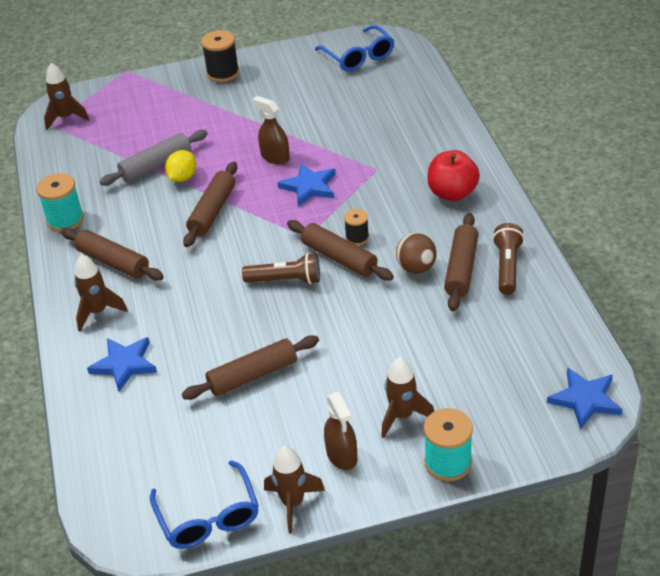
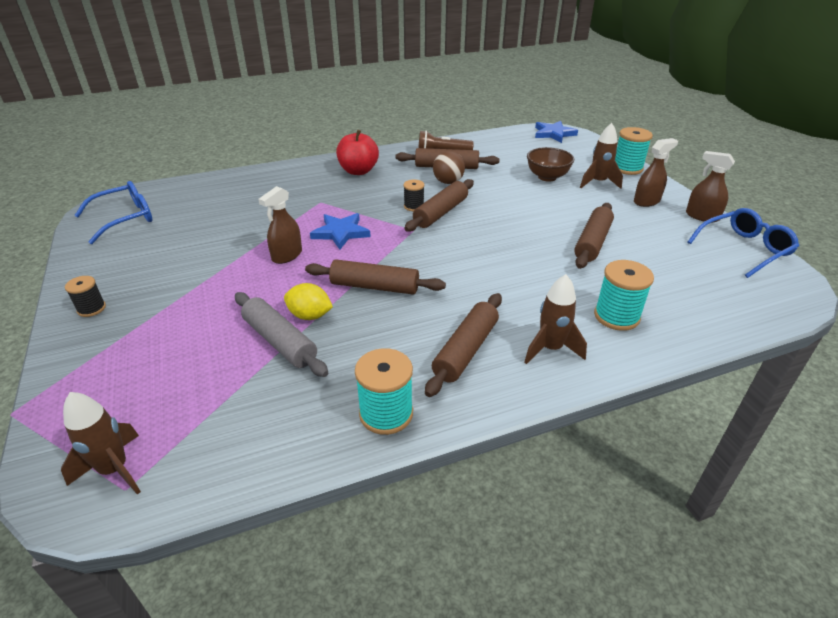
camera: 100 degrees left, 5 degrees down
(124, 364) = (616, 316): blue star -> turquoise spool
(223, 73) = (91, 308): black spool -> black spool, size x0.60
(253, 375) = (592, 242): brown rolling pin -> brown rolling pin turned 60 degrees clockwise
(285, 280) = (473, 236): brown flashlight -> none
(293, 503) = (702, 216): brown rocket -> brown spray bottle
(424, 364) = (547, 177): none -> brown bowl

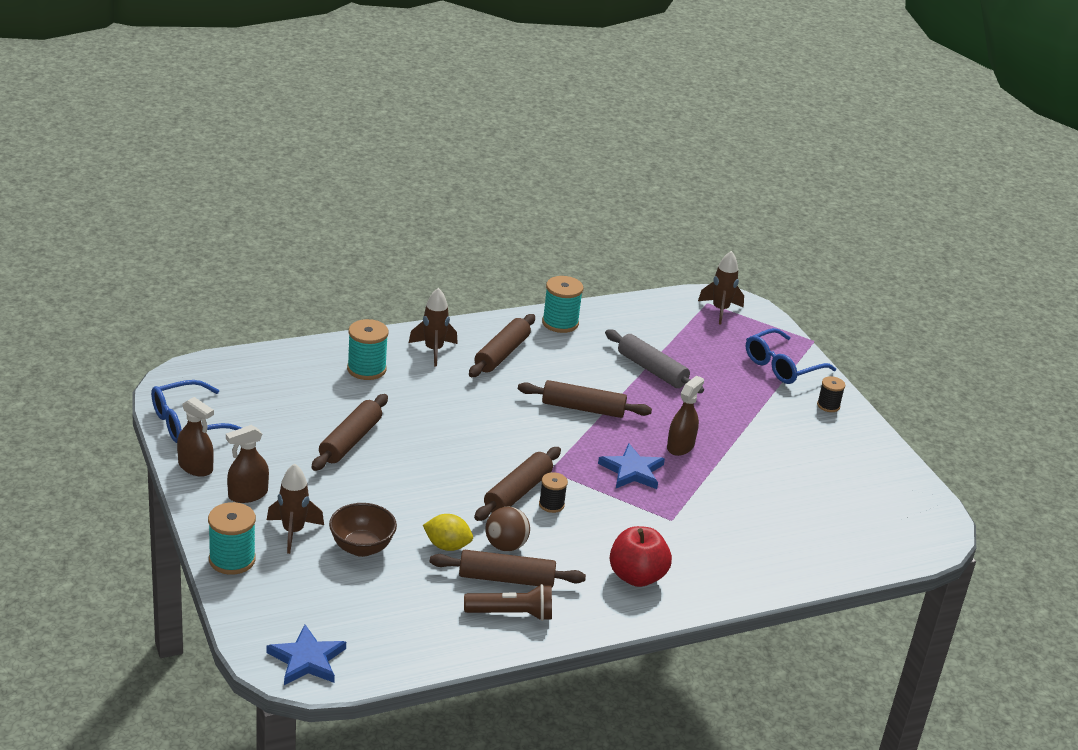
camera: 175 degrees right, 5 degrees down
(125, 218) = (892, 507): blue glasses -> blue glasses (782, 366)
(310, 315) = (635, 387): yellow lemon -> yellow lemon (447, 546)

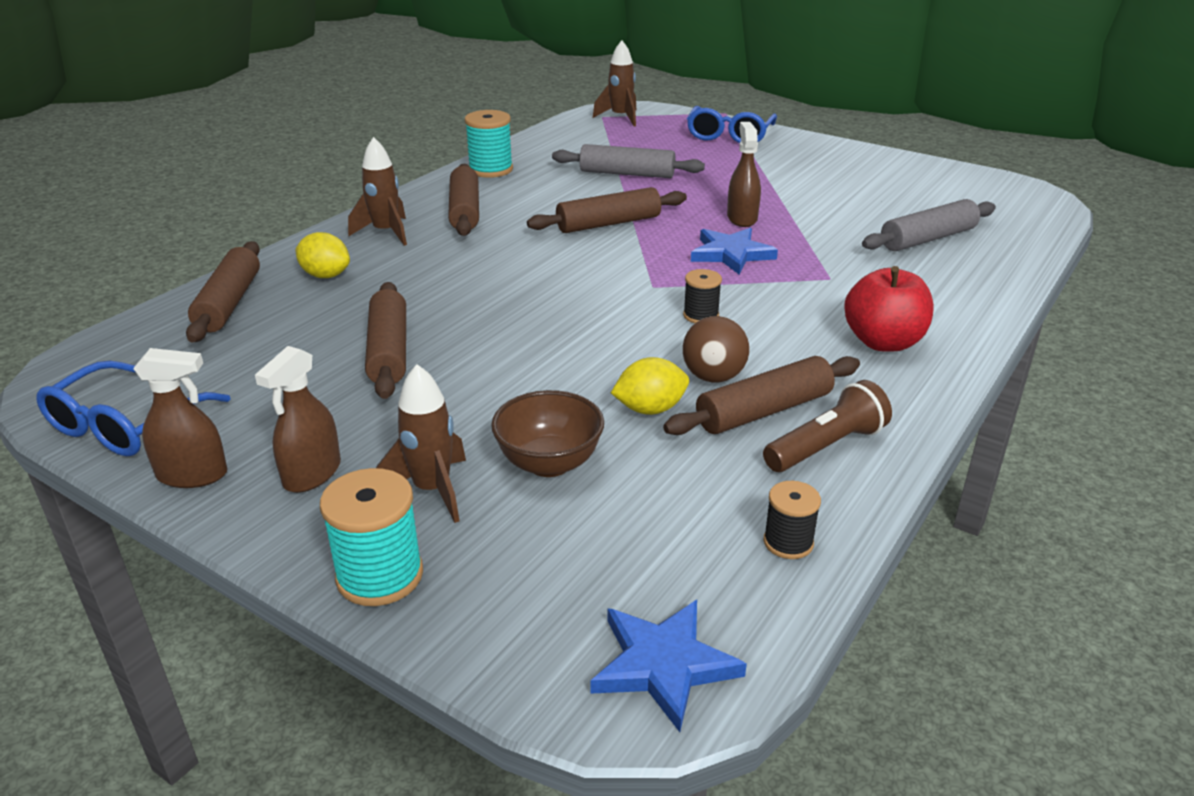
camera: 30 degrees left, 0 degrees up
(366, 369) = (326, 275): turquoise spool -> yellow lemon
(517, 492) = (650, 320): brown rolling pin -> brown rolling pin (229, 303)
(788, 525) = (928, 239): none -> grey rolling pin
(828, 405) = (808, 147): black spool -> black spool (788, 542)

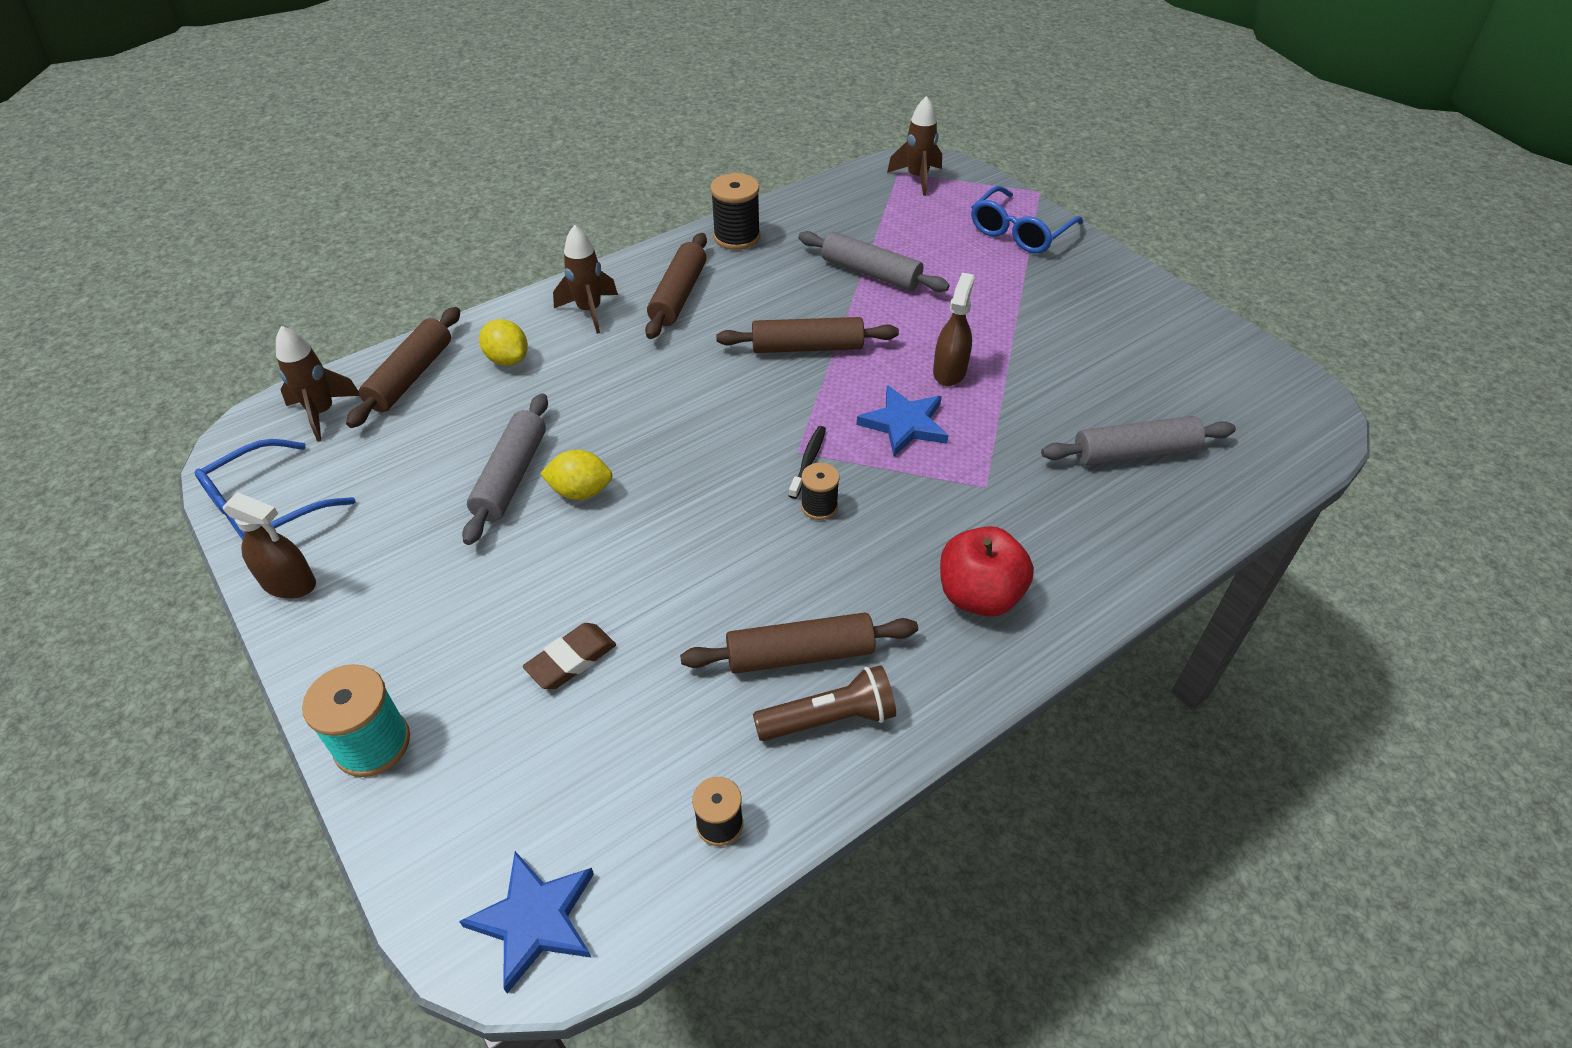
camera: 20 degrees right, 15 degrees up
(312, 474) = (377, 611): brown spray bottle -> none
(389, 351) = (511, 477): brown rolling pin -> grey rolling pin
(432, 490) = (460, 661): brown rocket -> brown rocket (322, 413)
(490, 169) = (736, 237): turquoise spool -> black spool
(549, 463) = (571, 660): brown bowl -> brown eraser
(650, 409) = (696, 619): yellow lemon -> yellow lemon (581, 491)
(667, 290) = (808, 461): none -> black toothbrush
(713, 377) = (780, 595): brown ball -> none

